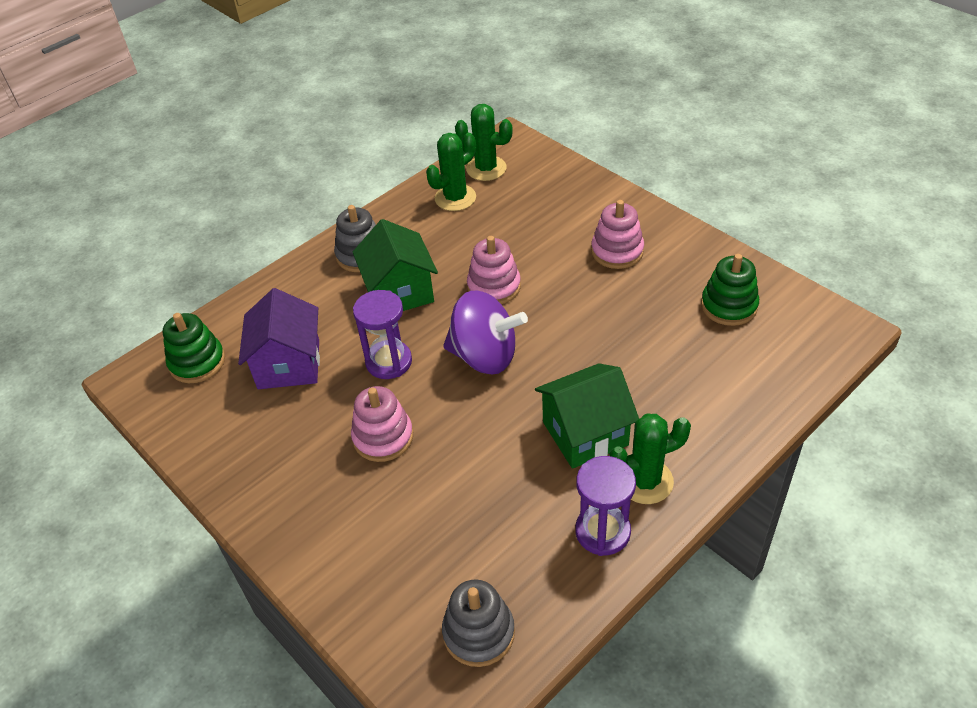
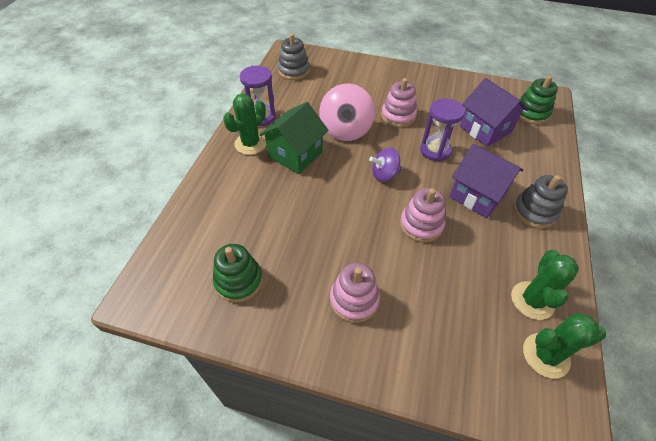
camera: 145 degrees right, 5 degrees up
(399, 292) = (477, 195): green house -> purple house
(482, 445) = (345, 130): none -> pink spinning top
(485, 356) = (384, 174): purple spinning top -> purple spinning top, size x0.59

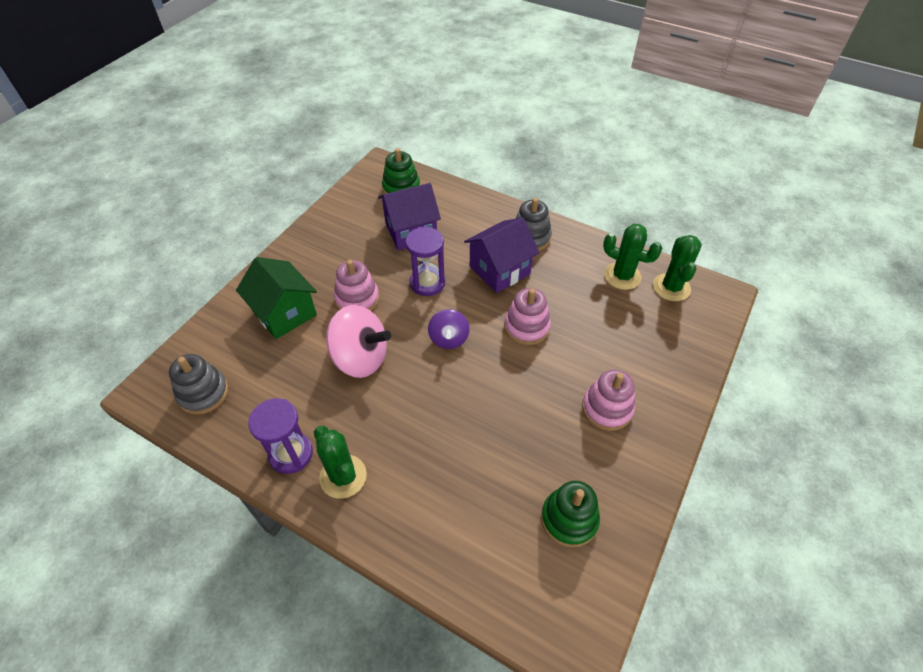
camera: 75 degrees left, 0 degrees up
(295, 154) = (384, 424): green house -> green house (285, 313)

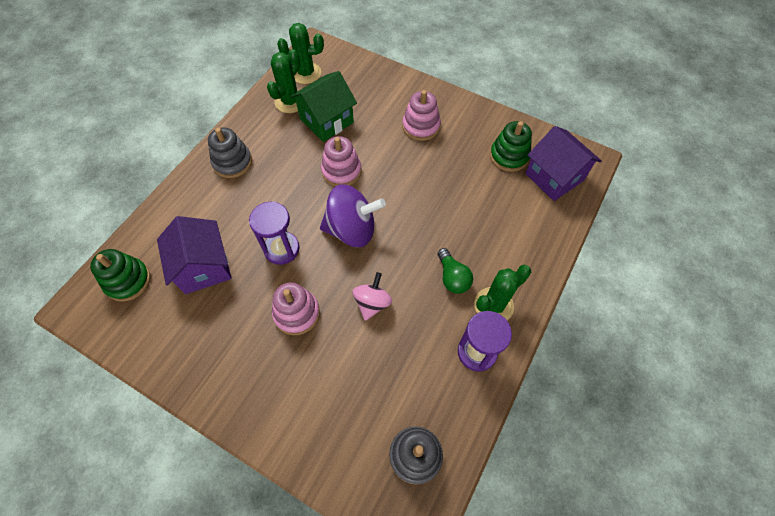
camera: 90 degrees left, 10 degrees up
(285, 313) = (311, 387): green house -> green house (326, 121)
(360, 358) = (372, 303): pink spinning top -> pink spinning top, size x0.59
(383, 434) = (452, 277): none -> green light bulb
(449, 339) = (352, 229): purple spinning top -> purple spinning top, size x1.70
(499, 270) = (272, 188): purple house -> purple house (554, 177)

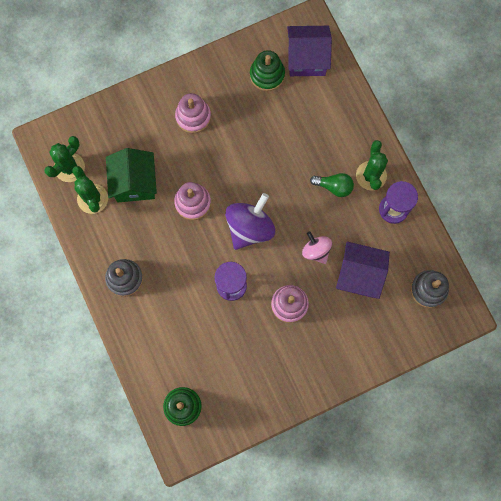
camera: 55 degrees left, 15 degrees up
(204, 267) = (208, 347): purple house -> purple house (359, 275)

